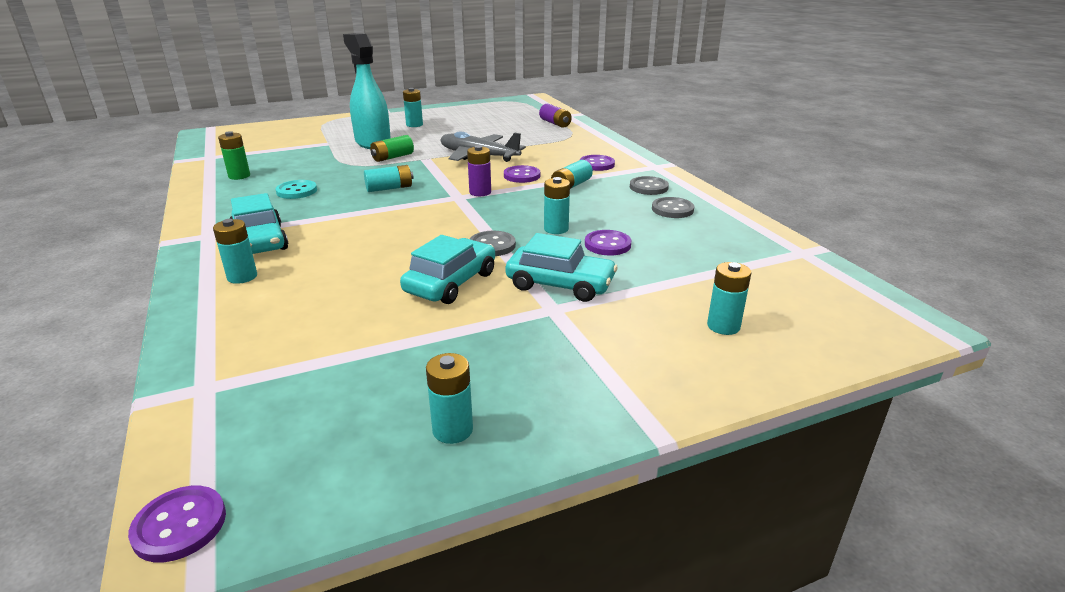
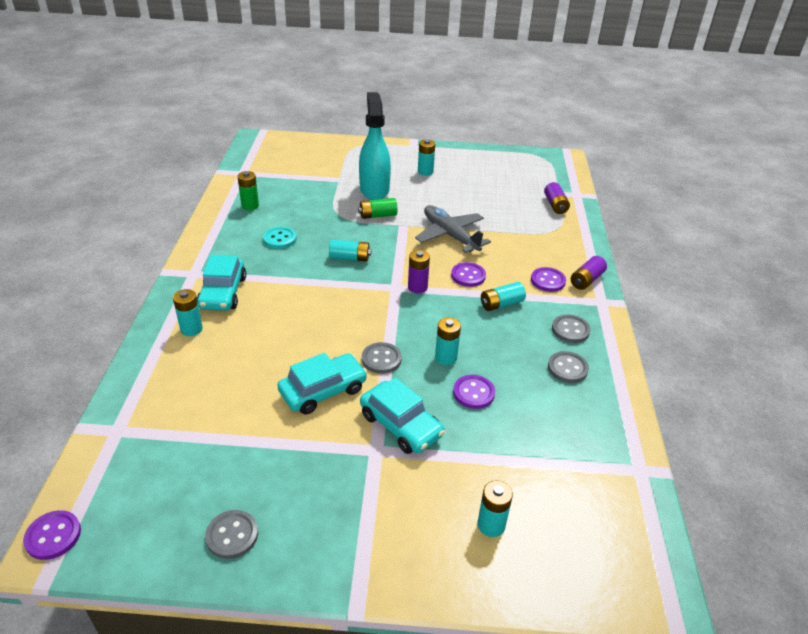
camera: 25 degrees right, 10 degrees up
(452, 430) = (232, 535): turquoise battery -> grey button
(629, 157) = (586, 280): none -> purple battery

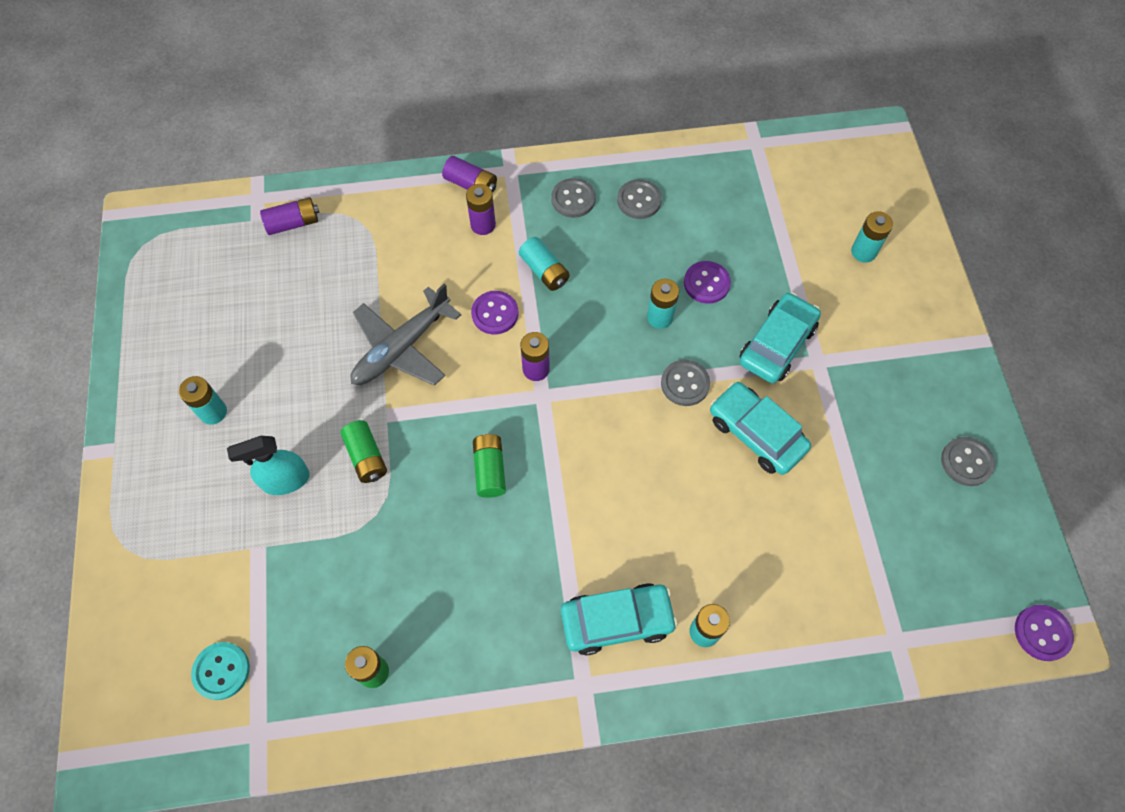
camera: 100 degrees left, 25 degrees up
(280, 239) = (463, 586): turquoise button -> turquoise button (221, 671)
(349, 258) = (490, 470): turquoise battery -> green battery
(374, 189) = (285, 480): turquoise spray bottle -> turquoise spray bottle, size x0.62
(548, 281) = (483, 225): purple button -> purple battery

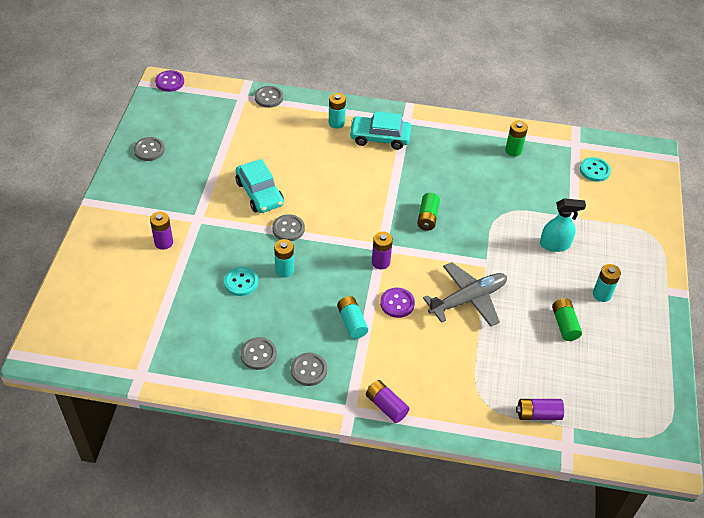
camera: 165 degrees left, 15 degrees down
(366, 457) = (502, 243): green battery -> green battery (564, 324)
(483, 225) = (386, 370): purple battery -> purple battery (163, 242)
(706, 283) = (241, 282): purple button -> turquoise button
(777, 344) = (217, 234): turquoise car -> none
(850, 655) = (269, 98): none -> grey button
(863, 252) = (119, 272): turquoise battery -> none

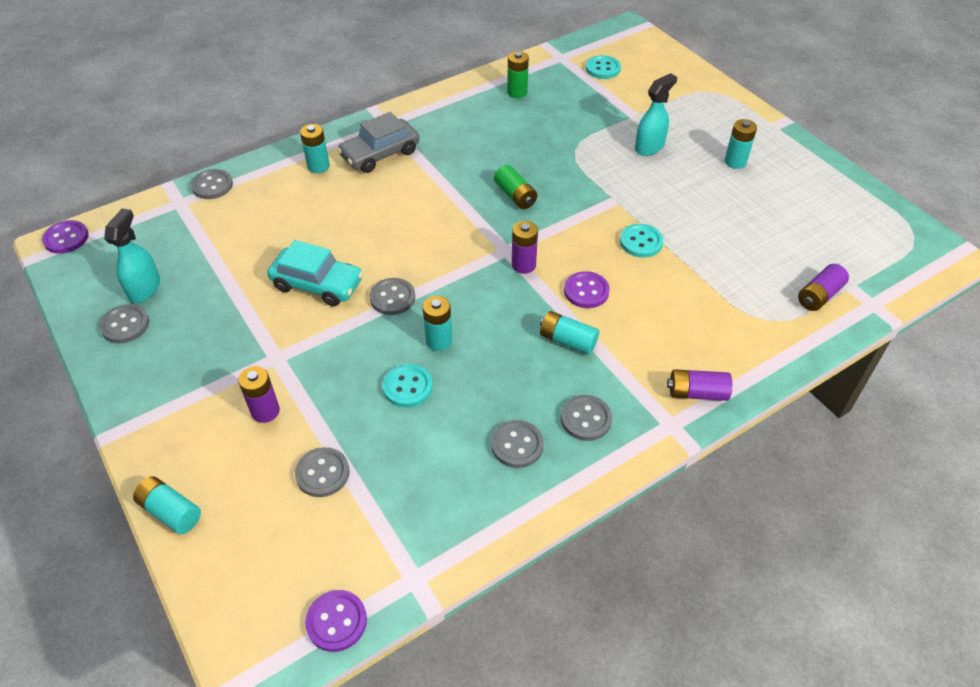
camera: 40 degrees left, 0 degrees up
(77, 259) = (171, 511): none -> turquoise battery
(89, 364) = (336, 621): none -> purple button
(155, 293) = (322, 473): none -> grey button
(177, 136) = (145, 288): none -> turquoise spray bottle
(379, 138) = (380, 154): turquoise car -> grey car
(468, 299) = (641, 242): grey plane -> turquoise button
(564, 324) = (741, 206): green battery -> none

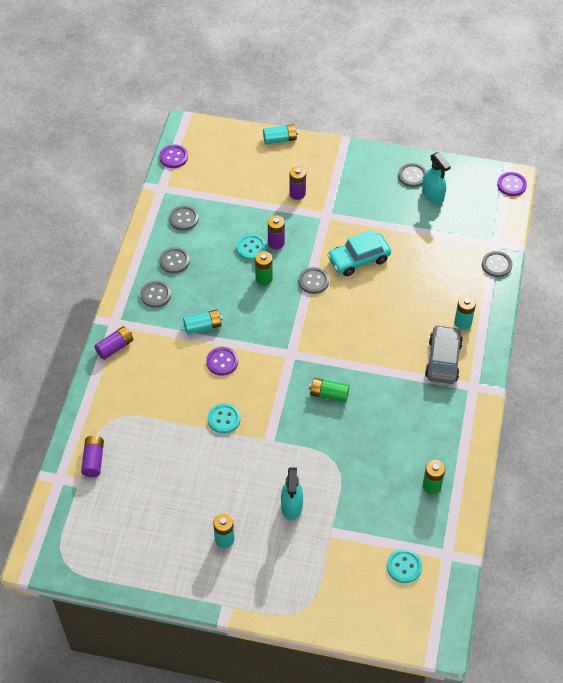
camera: 135 degrees right, 5 degrees up
(322, 473) = (241, 192): grey button -> grey button (184, 219)
(439, 341) = (264, 278): turquoise battery -> green battery
(523, 265) = (271, 352): purple battery -> purple battery (276, 243)

